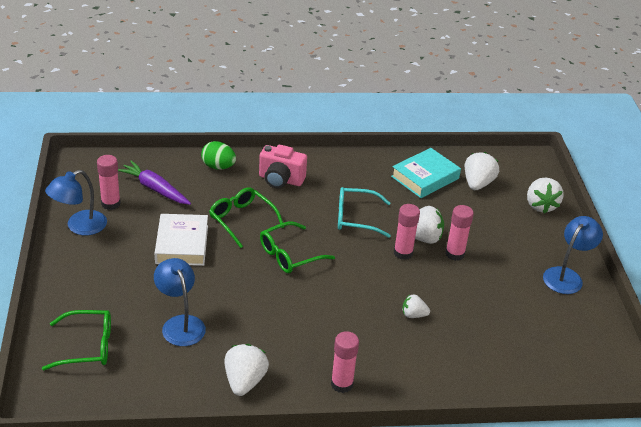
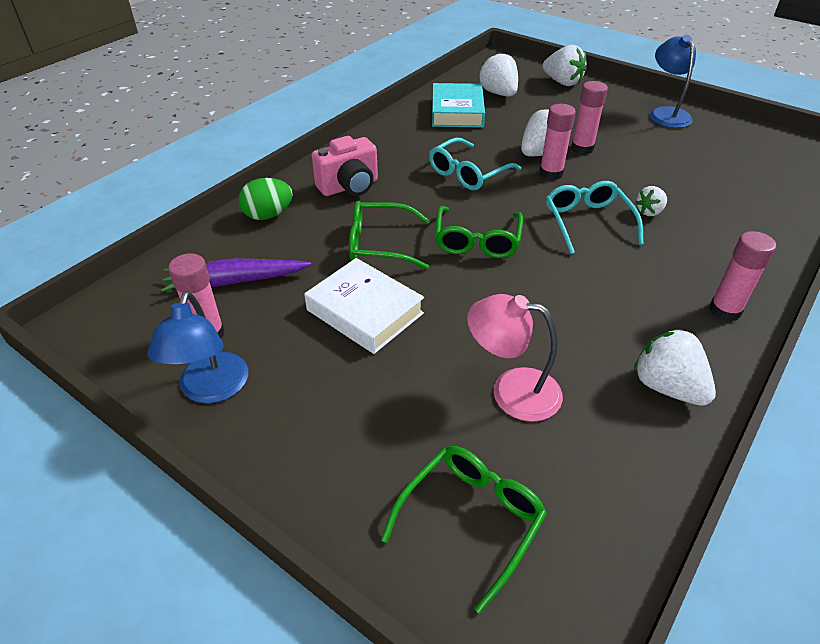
camera: 45 degrees left, 5 degrees up
(180, 324) = (511, 391): blue lamp -> pink lamp
(365, 292) = (588, 222): none -> turquoise glasses

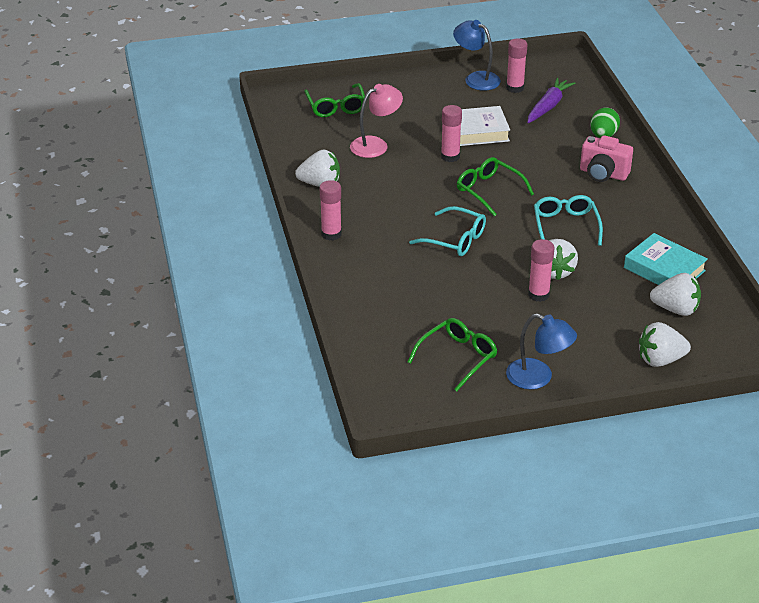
camera: 130 degrees right, 5 degrees down
(349, 187) = (603, 174): pink camera -> pink camera turned 75 degrees counterclockwise
(380, 244) = (527, 159): green glasses -> green glasses (457, 358)
(551, 173) = (524, 259): pink glue stick -> pink glue stick (450, 156)
(649, 211) = (434, 270): white strawberry -> none

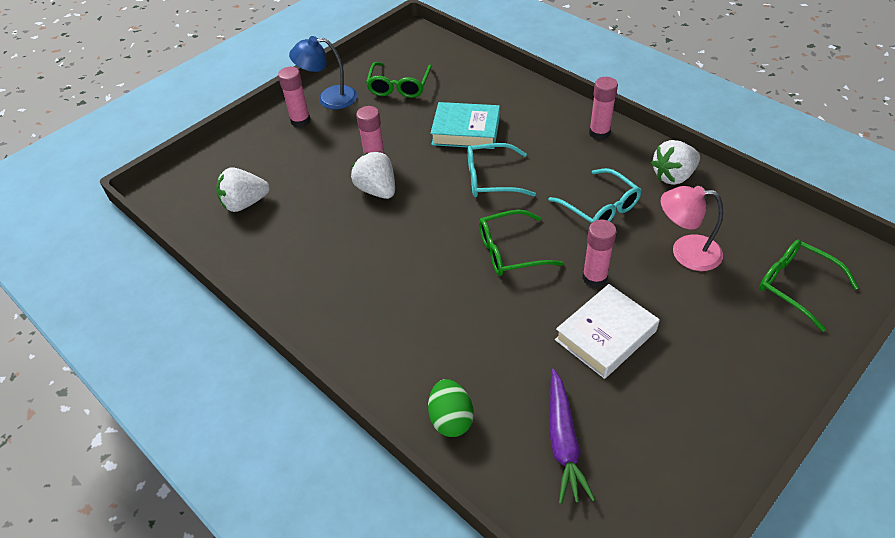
camera: 150 degrees right, 10 degrees up
(375, 145) = (685, 252): pink lamp -> pink lamp turned 75 degrees clockwise
(476, 78) = (708, 447): blue lamp -> none
(489, 191) = (511, 251): green glasses -> green glasses turned 150 degrees clockwise
(515, 88) = (640, 458): pink glue stick -> pink glue stick (300, 121)
(565, 226) = (400, 245): turquoise glasses -> turquoise glasses (599, 207)
(603, 174) = (408, 344): pink camera -> none
(660, 360) = (240, 152): white strawberry -> none
(664, 269) = (274, 242): turquoise book -> turquoise book (466, 131)

